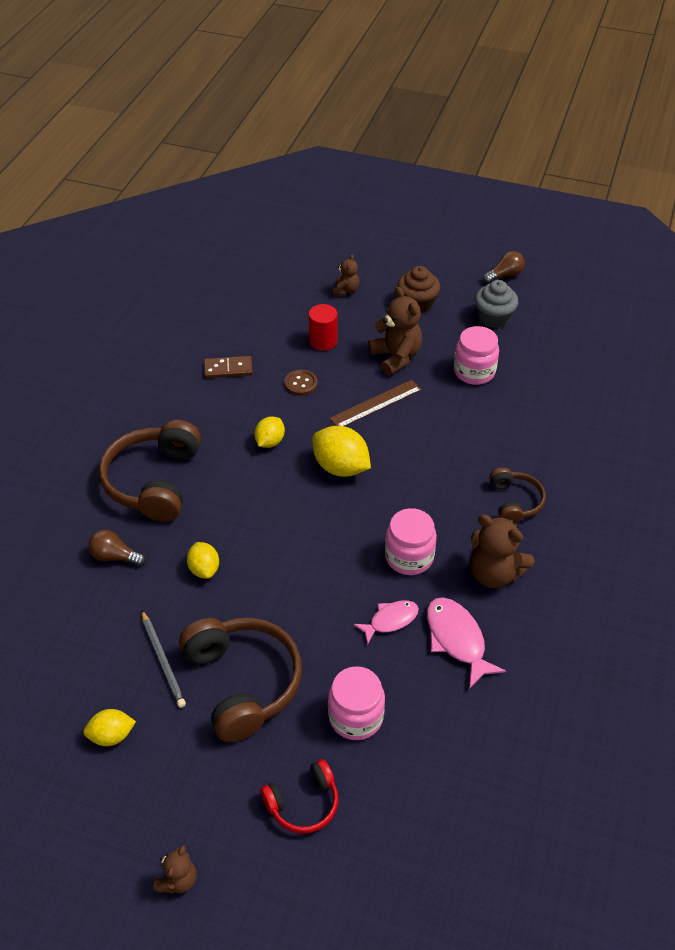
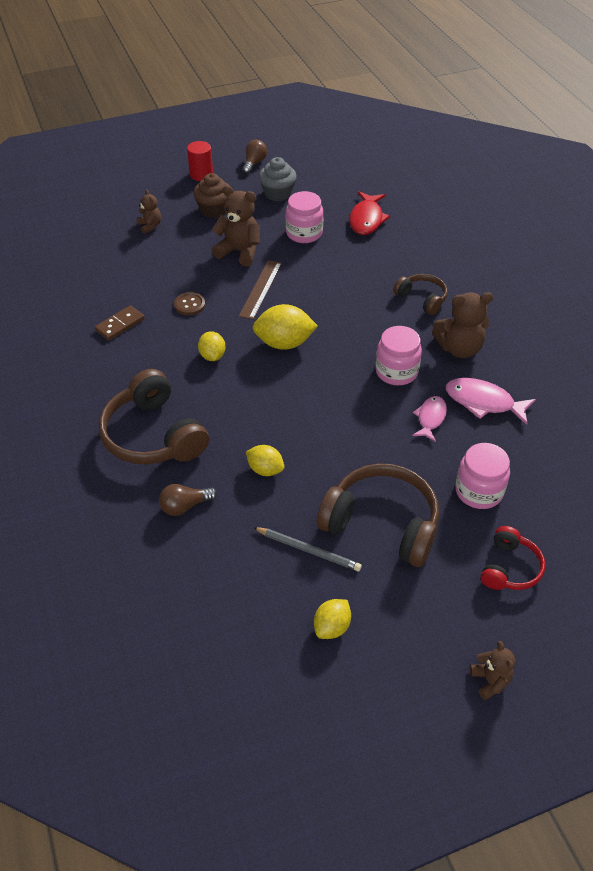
camera: 40 degrees left, 0 degrees up
(323, 341) = (173, 268): red cylinder -> red cylinder (201, 174)
(551, 390) = (366, 219): none -> red fish

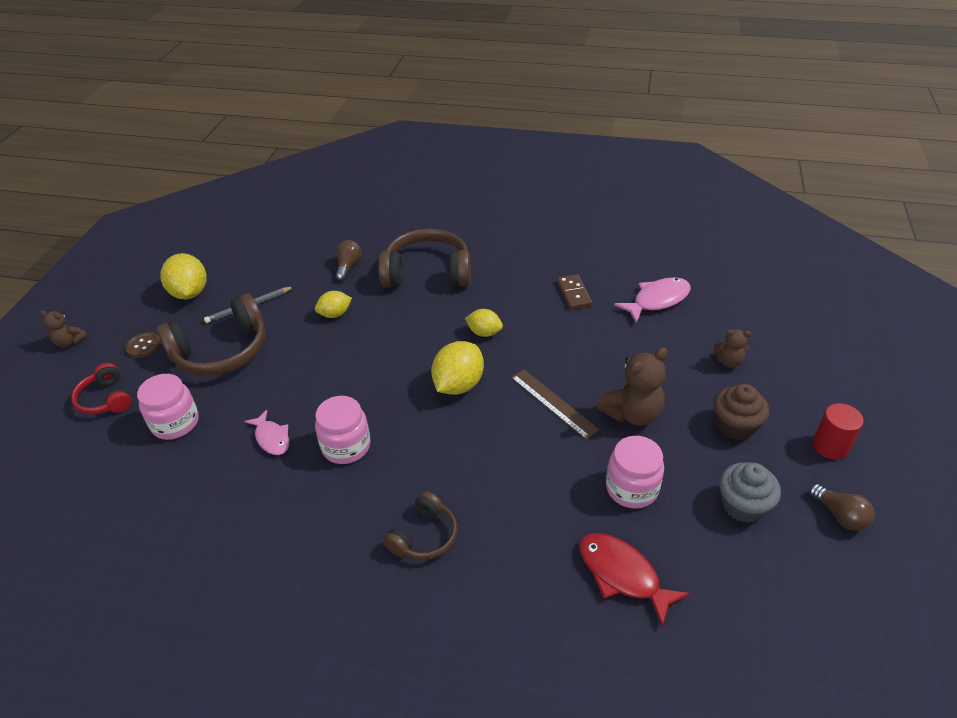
camera: 125 degrees right, 5 degrees down
(189, 305) = (568, 344): brown button -> brown button (144, 346)
(332, 627) = (190, 293): yellow lemon -> yellow lemon, size x1.66
(422, 299) = (424, 536): brown headphones -> brown headphones turned 45 degrees counterclockwise
(459, 348) = (323, 519): brown teddy bear -> none
(483, 402) = (244, 490): pink fish -> pink fish (657, 300)

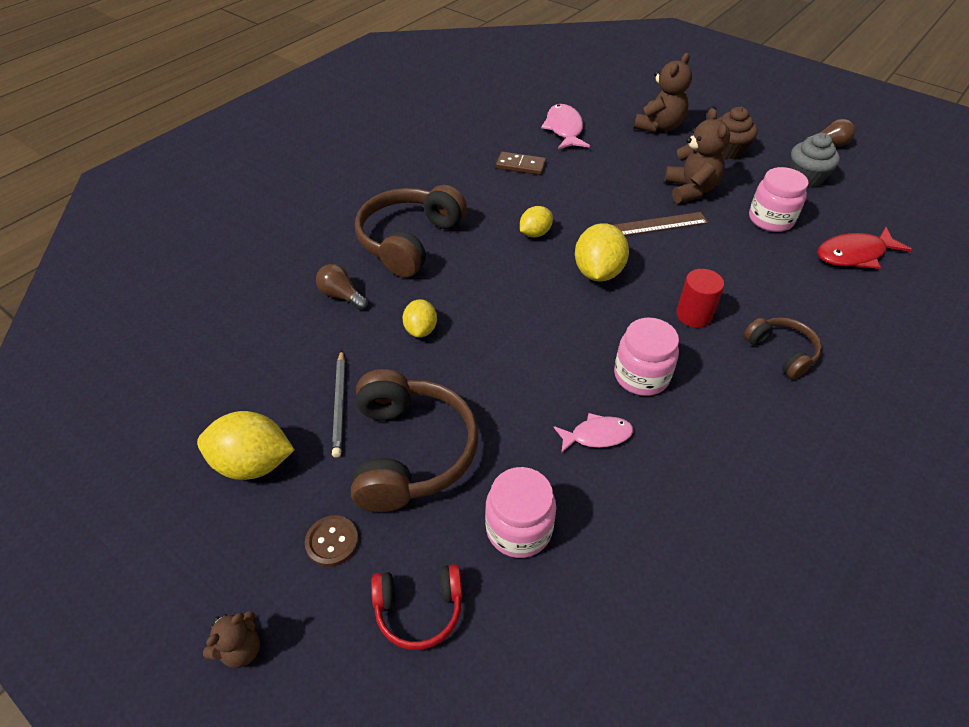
camera: 65 degrees left, 5 degrees up
(458, 385) = (598, 272): yellow lemon -> yellow lemon turned 45 degrees clockwise
(729, 361) = (659, 126): brown teddy bear -> brown teddy bear, size x1.79
(830, 446) = (766, 122): red cylinder -> red cylinder (694, 315)

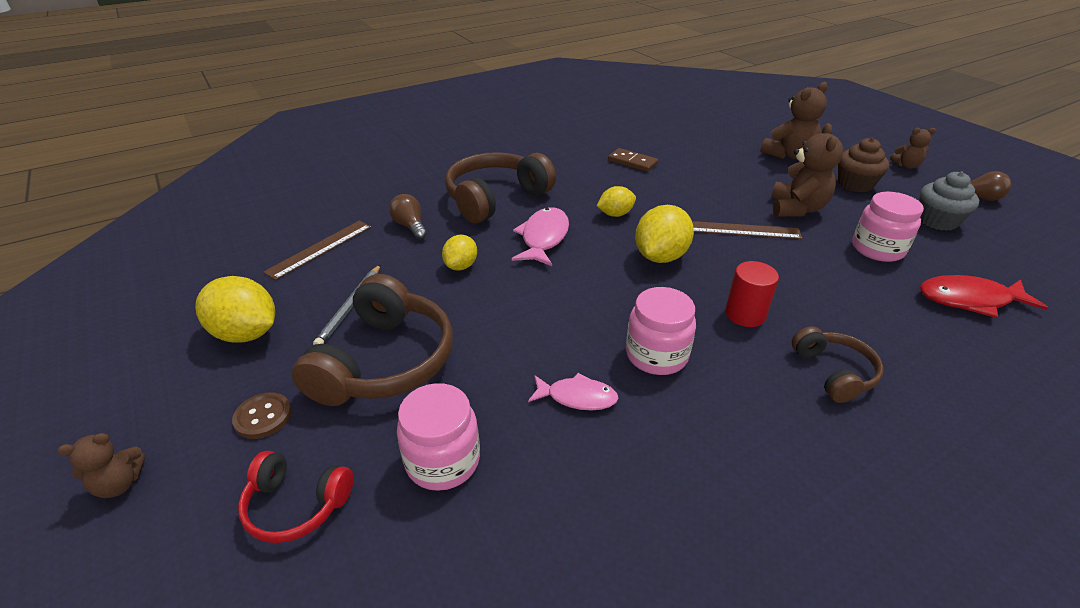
camera: 20 degrees right, 10 degrees down
(263, 346) = (320, 249): none -> brown ruler
(564, 129) = (690, 143): pink fish -> pink fish (543, 238)
(762, 119) = (906, 165): none -> brown teddy bear

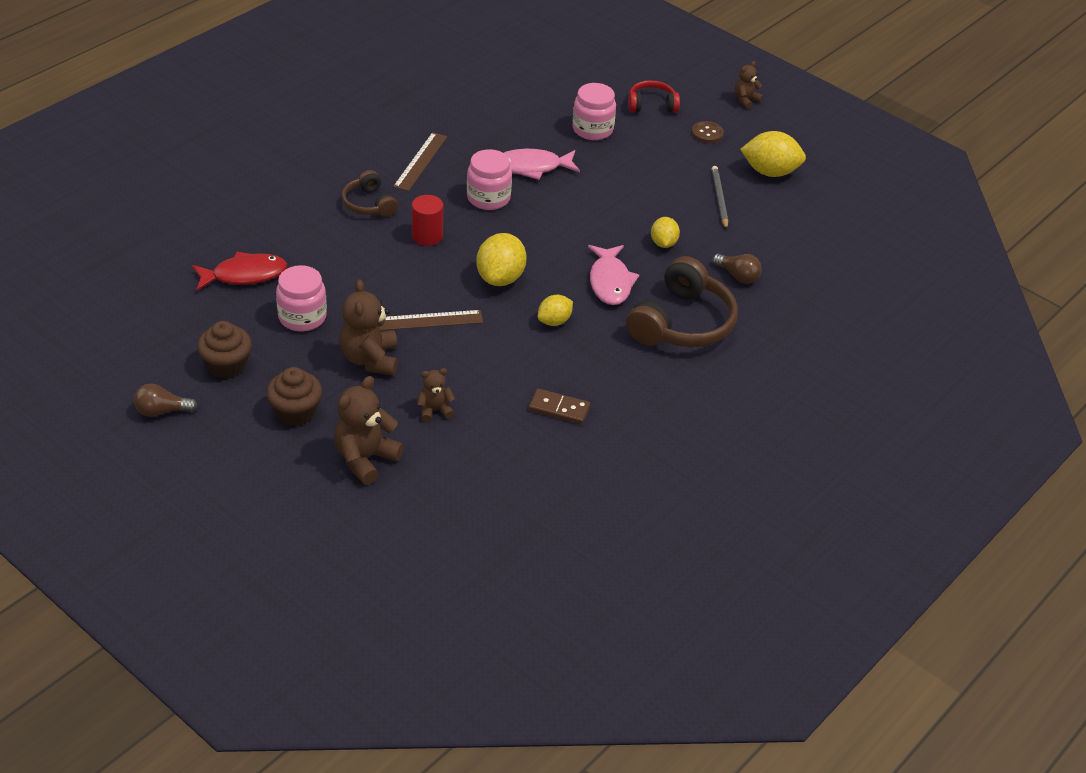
camera: 160 degrees right, 5 degrees up
(320, 249) = (792, 241): brown ruler -> brown ruler (420, 161)
(385, 361) = (663, 169): brown headphones -> none
(577, 397) = (532, 167): pink fish -> pink fish, size x1.53
(906, 165) = (218, 462): brown teddy bear -> brown teddy bear (434, 410)
(937, 221) = (226, 365): grey cupcake -> brown cupcake

